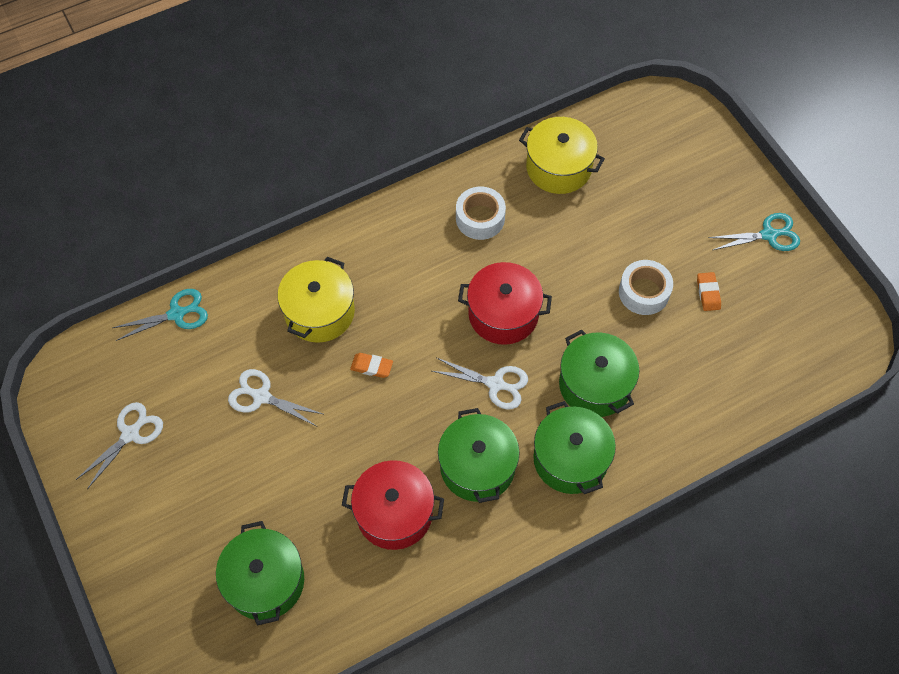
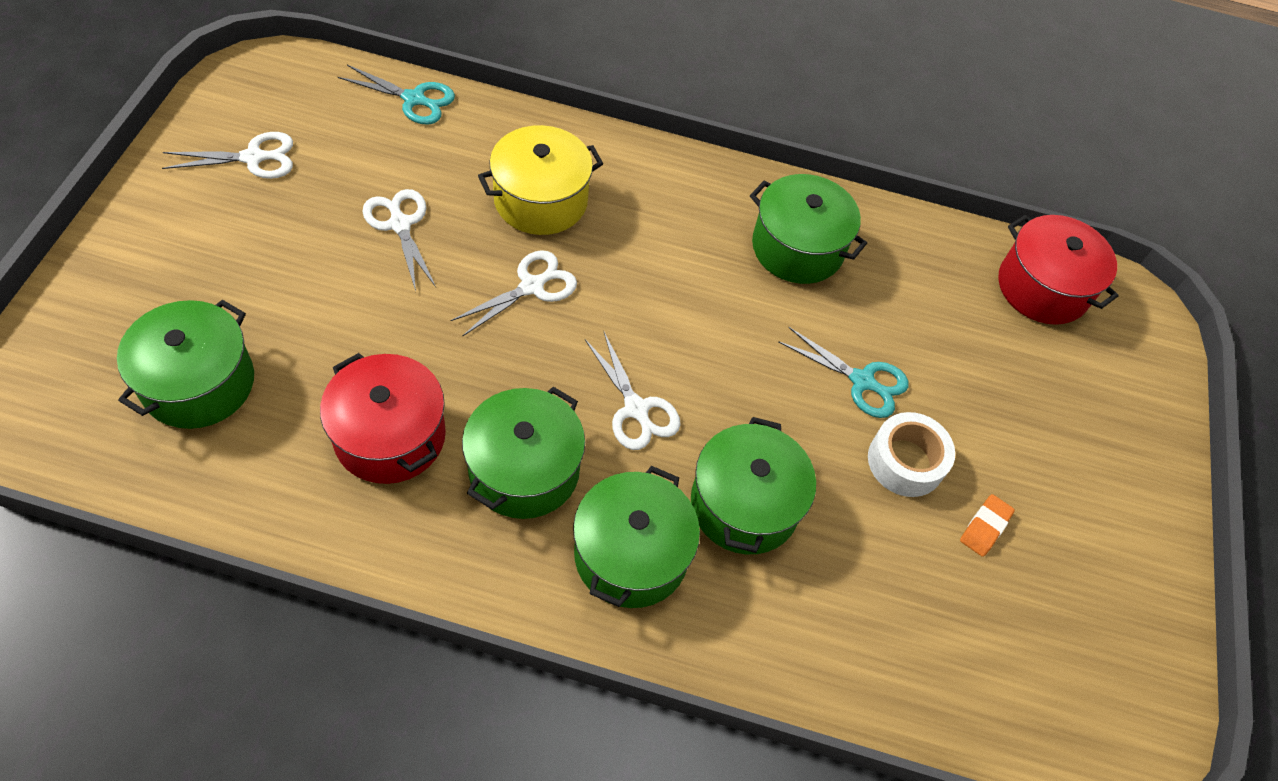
camera: 35 degrees right, 5 degrees down
(371, 367) = (532, 286): orange eraser -> white scissors
(480, 218) = (797, 248): white tape -> green pot
(503, 314) = (721, 352): red pot -> red pot (1042, 288)
(558, 167) = (937, 268): yellow pot -> none
(768, 235) = (1129, 530): turquoise scissors -> turquoise scissors (862, 381)

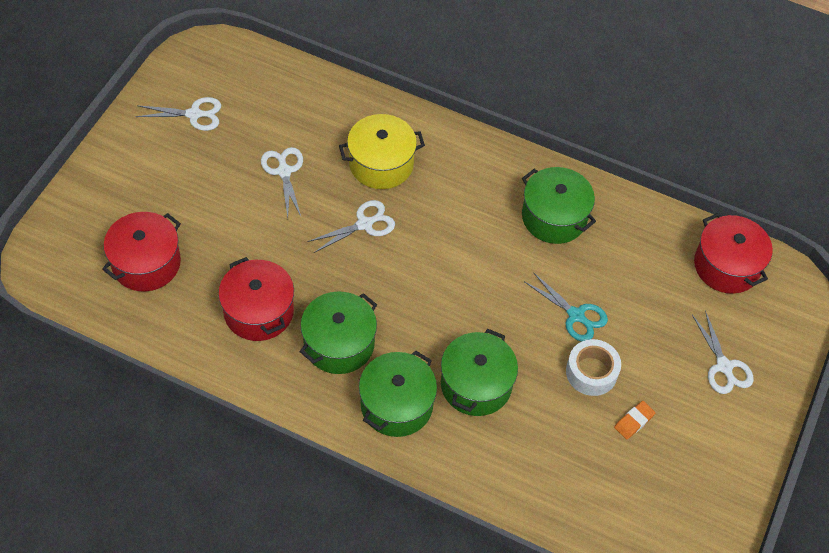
camera: 15 degrees right, 0 degrees up
(198, 383) = (146, 263): green pot -> red pot
(414, 99) = (306, 81): turquoise scissors -> none
(636, 409) = (418, 314): white scissors -> white scissors (724, 366)

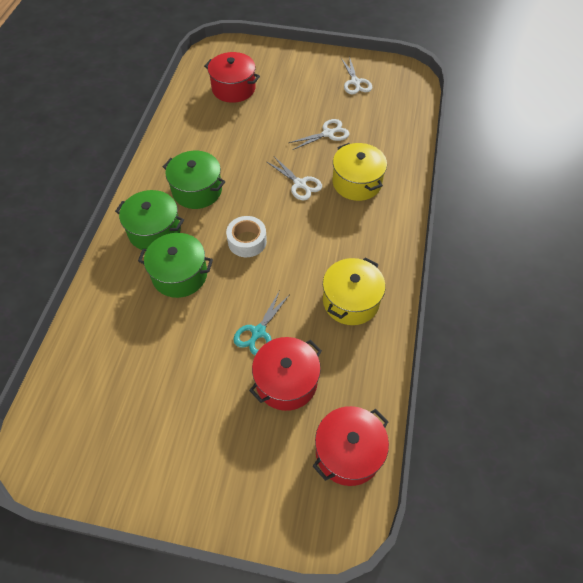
camera: 80 degrees right, 0 degrees up
(258, 311) = (212, 145): red pot -> red pot (286, 381)
(554, 217) = (351, 301): green pot -> yellow pot
(591, 372) = (206, 352): white tape -> white tape (247, 241)
(634, 421) = (165, 391): orange eraser -> none
(724, 366) = (235, 462): white scissors -> none

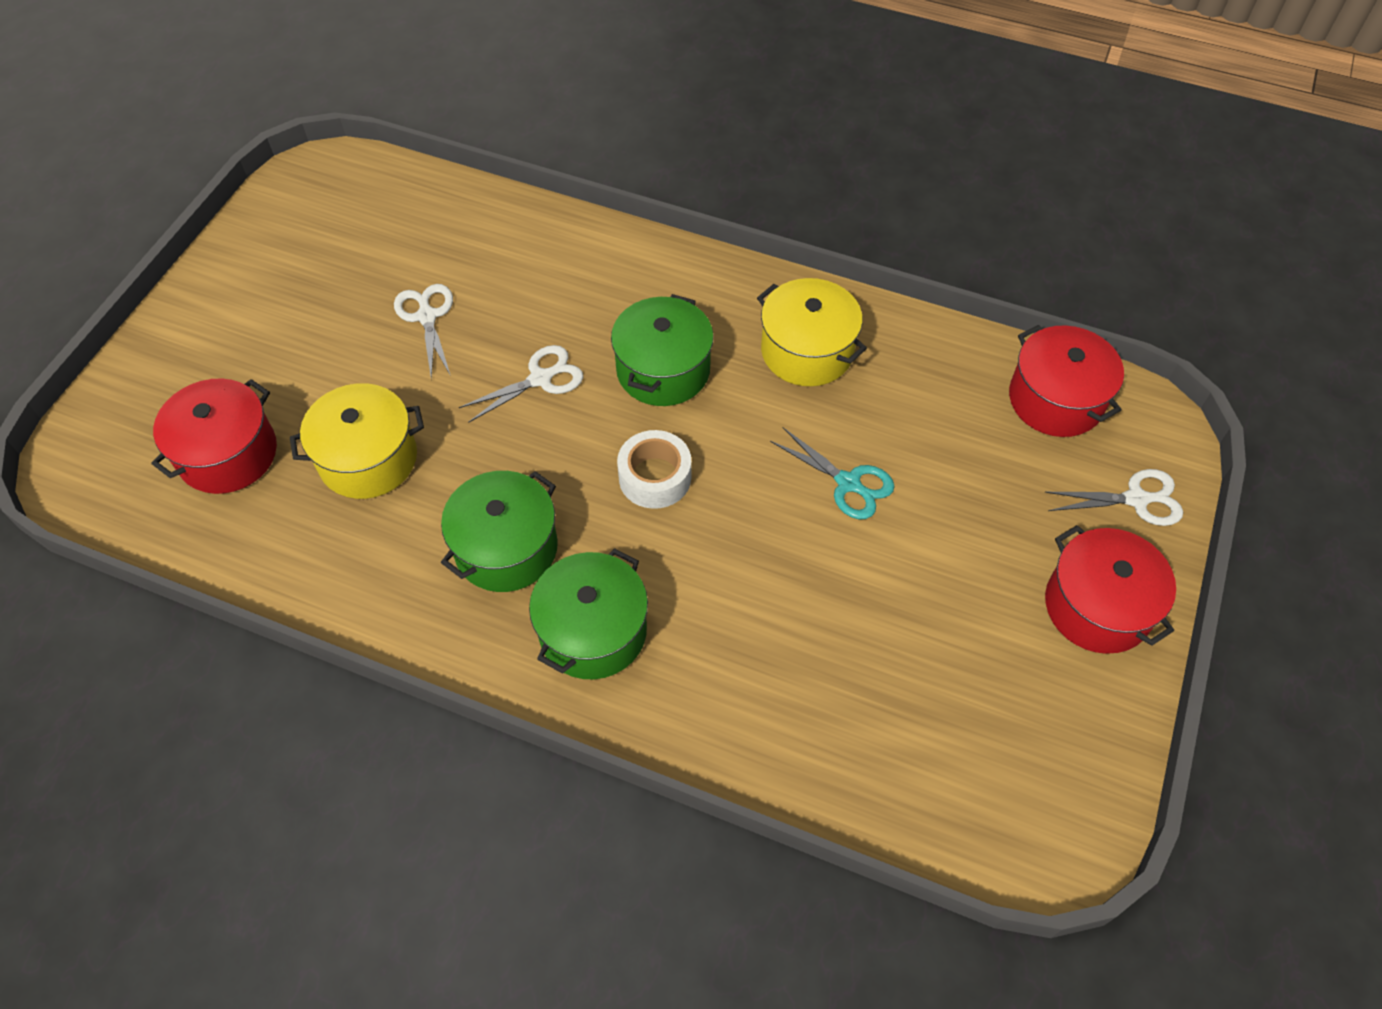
camera: 80 degrees left, 0 degrees up
(180, 275) = (709, 593): green pot -> green pot (663, 370)
(286, 381) = (941, 457): red pot -> red pot (1097, 606)
(355, 82) = (303, 251): white scissors -> white scissors (1136, 499)
(357, 182) = (562, 297): yellow pot -> yellow pot (368, 459)

